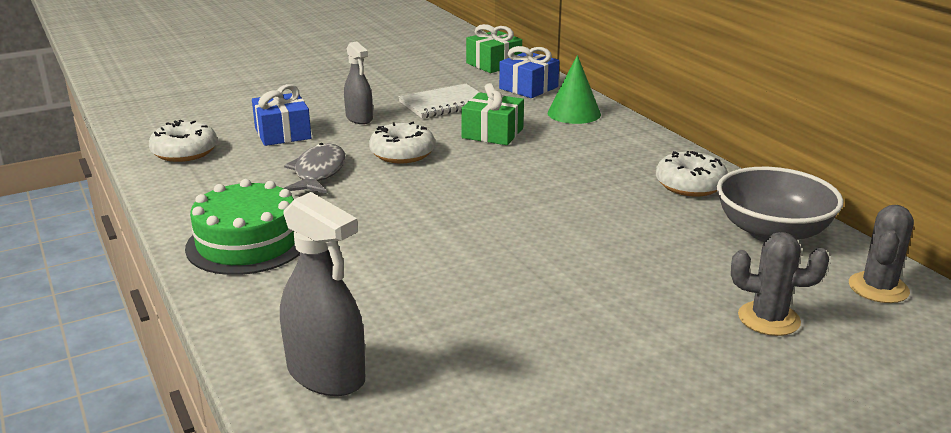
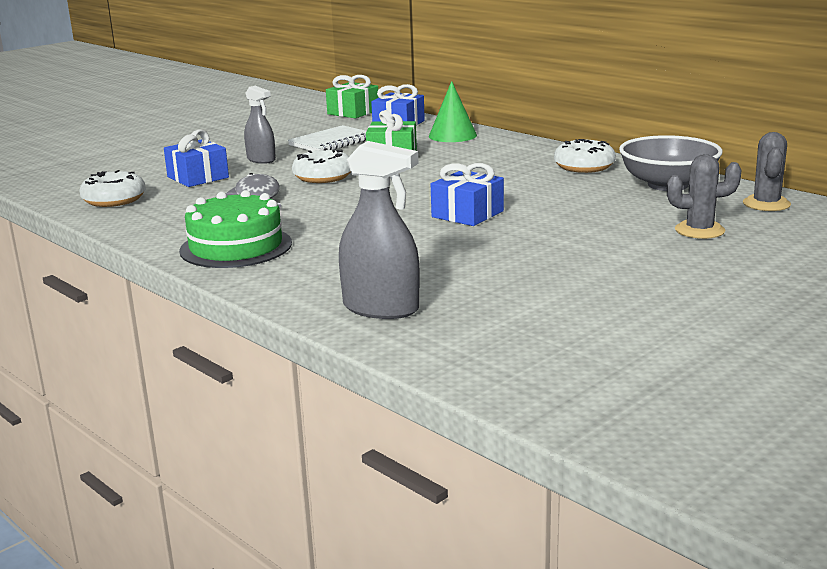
camera: 15 degrees left, 5 degrees down
(515, 238) = (467, 214): none -> blue gift

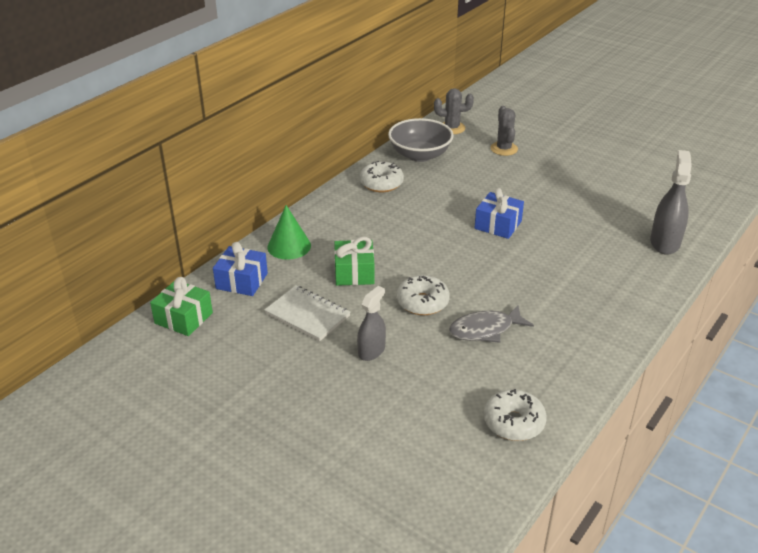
camera: 100 degrees left, 15 degrees up
(198, 177) = (434, 382): blue gift -> none
(236, 247) = (598, 317): green cake -> none

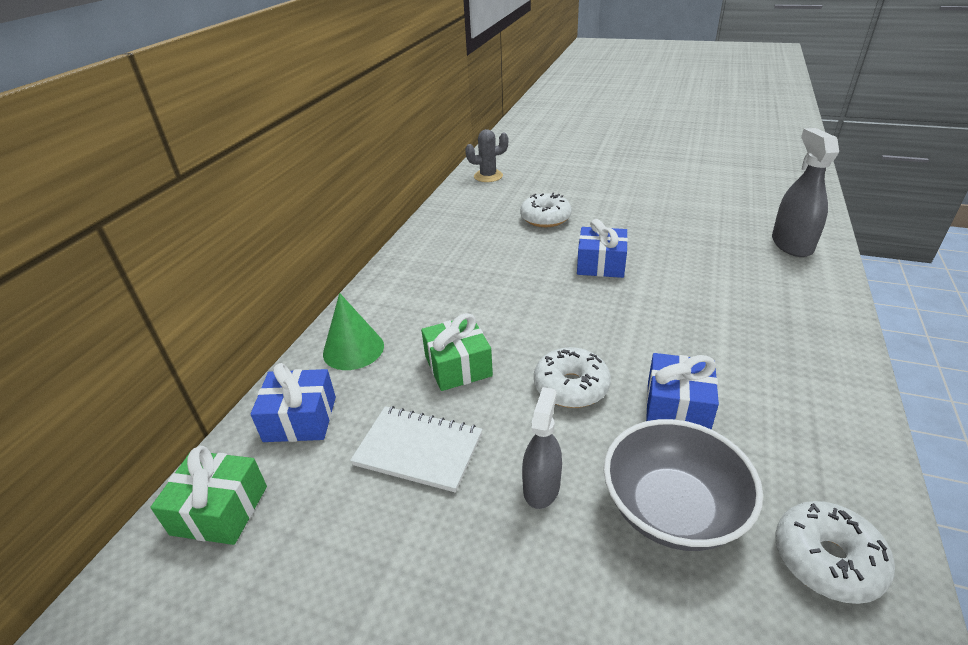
camera: 15 degrees left, 0 degrees up
(381, 183) = (439, 246): white donut -> white donut (545, 218)
(420, 155) = (468, 208): grey bowl -> grey bowl (672, 509)
(485, 330) = (677, 406): grey fish -> blue gift
(504, 149) = (554, 185): grey cactus -> none

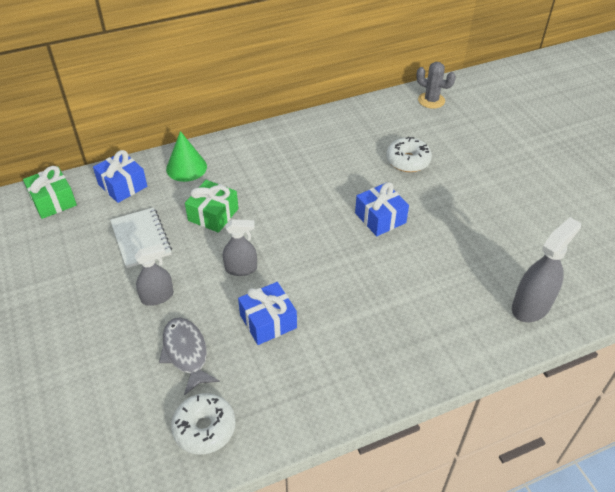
camera: 45 degrees right, 10 degrees up
(571, 387) = (241, 268): white donut -> grey spray bottle
(672, 509) = (186, 353): grey bowl -> grey fish

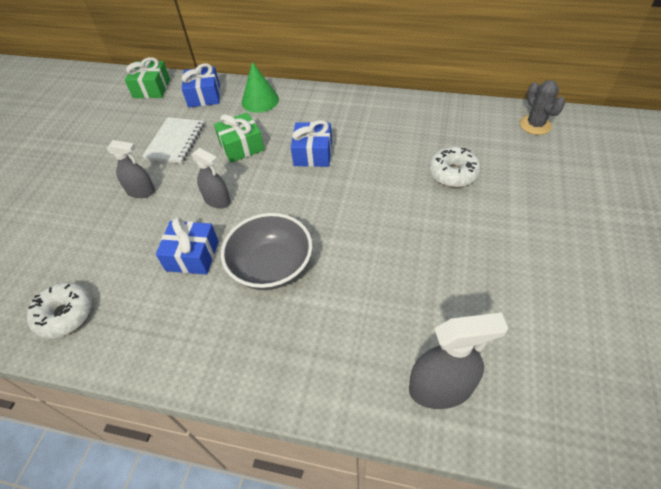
camera: 40 degrees right, 5 degrees up
(186, 353) = (114, 247): grey fish -> none
(342, 294) = (271, 267): none -> grey bowl
(380, 218) = (373, 214): blue gift -> blue gift (313, 153)

